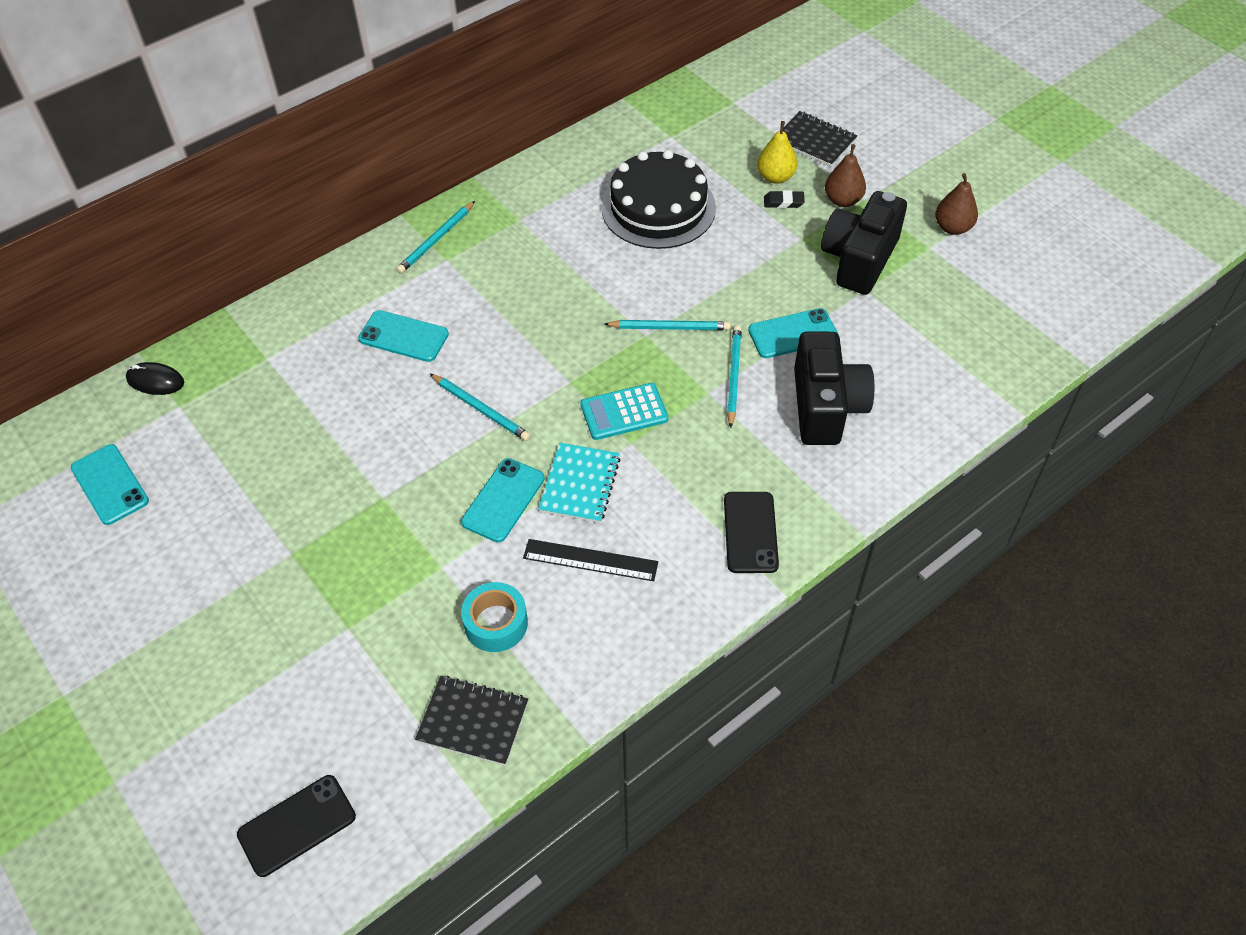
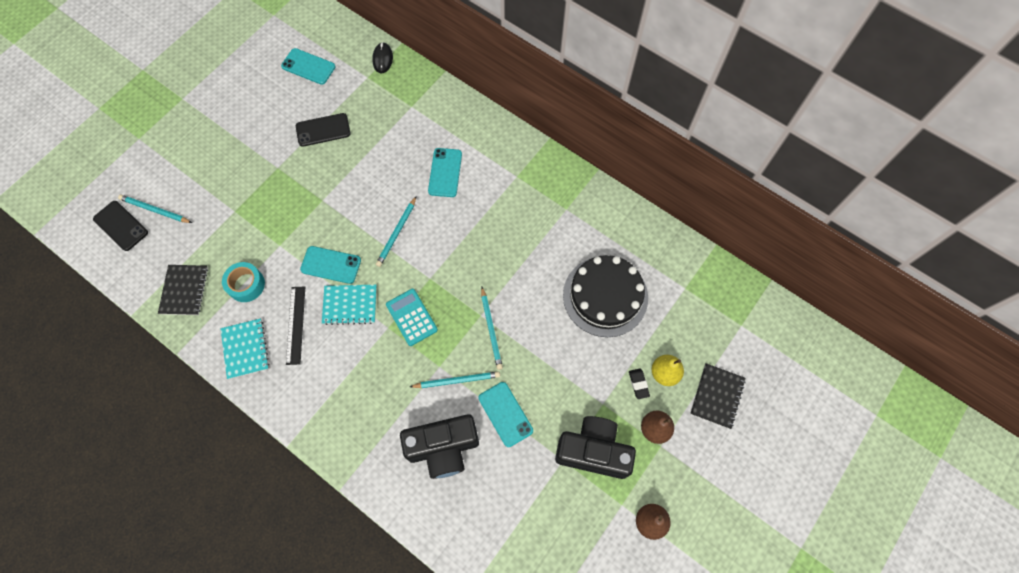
camera: 75 degrees right, 15 degrees up
(110, 484) = (308, 66): turquoise phone -> turquoise phone turned 75 degrees clockwise
(436, 240) = (532, 165): turquoise pencil -> turquoise pencil (155, 210)
(611, 636) = (245, 349): none -> turquoise notebook
(750, 532) = (330, 416): black phone -> black phone (323, 130)

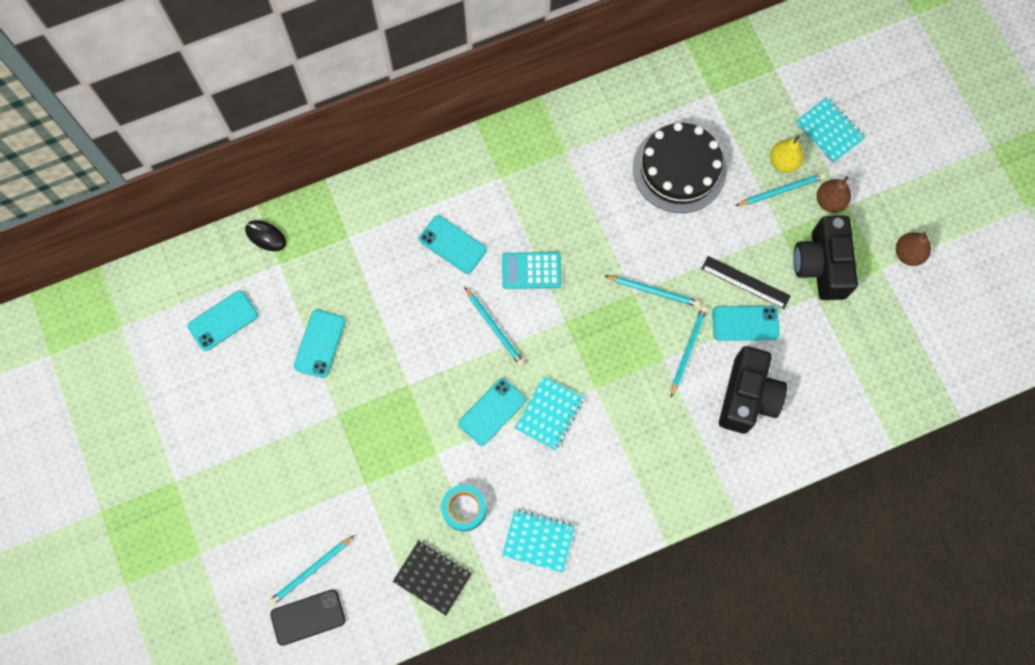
camera: 60 degrees left, 5 degrees up
(295, 325) = (540, 478): black ruler -> black ruler (745, 282)
(323, 130) = (319, 343): black phone -> turquoise phone
(411, 317) = (597, 360): turquoise calculator -> turquoise calculator (531, 270)
(593, 451) = (821, 265): black camera -> black camera turned 45 degrees counterclockwise
(638, 384) = (781, 190): black eraser -> turquoise pencil
(717, 396) = (829, 131): black notebook -> turquoise notebook

